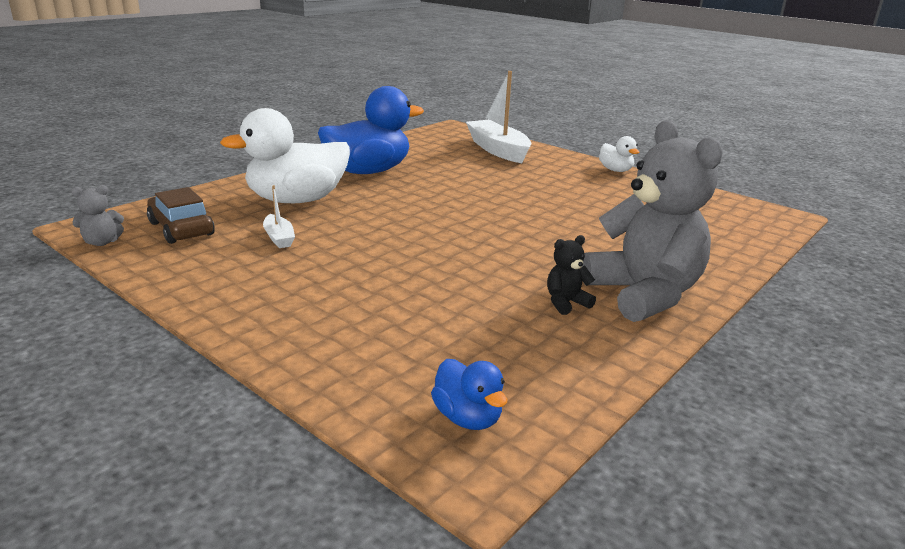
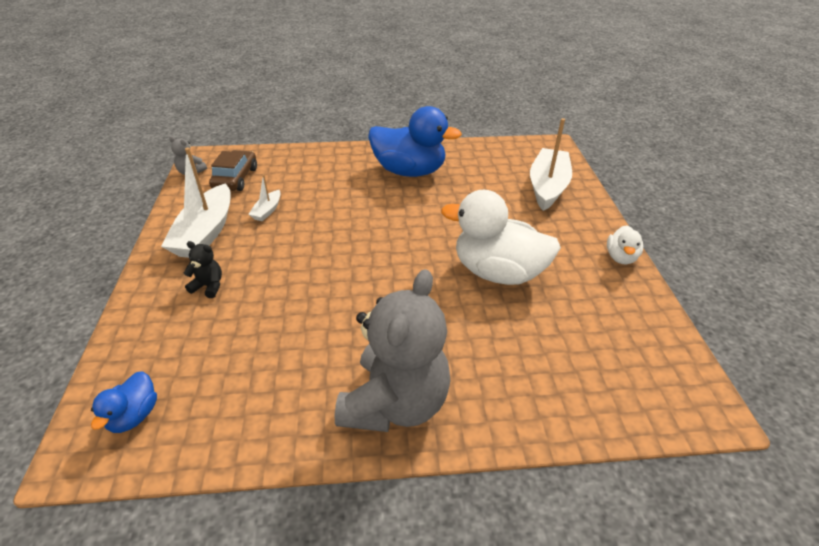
camera: 45 degrees right, 15 degrees up
(240, 276) = (206, 232): none -> white boat
(297, 200) = (325, 181): white duck -> white duck (497, 272)
(566, 303) = (329, 371): black teddy bear -> black teddy bear (208, 286)

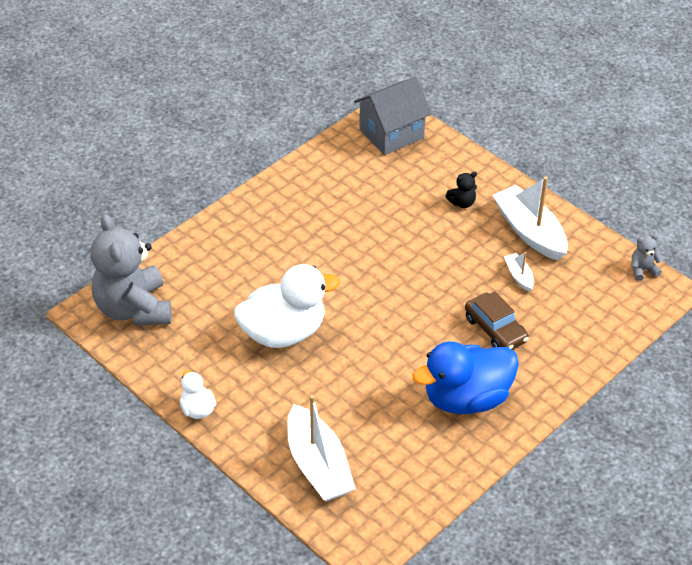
camera: 140 degrees right, 5 degrees up
(134, 415) = (391, 134): blue duck -> grey house
(235, 178) = (596, 288): brown car -> brown car (495, 329)
(395, 403) = (269, 213): grey teddy bear -> grey teddy bear (134, 309)

